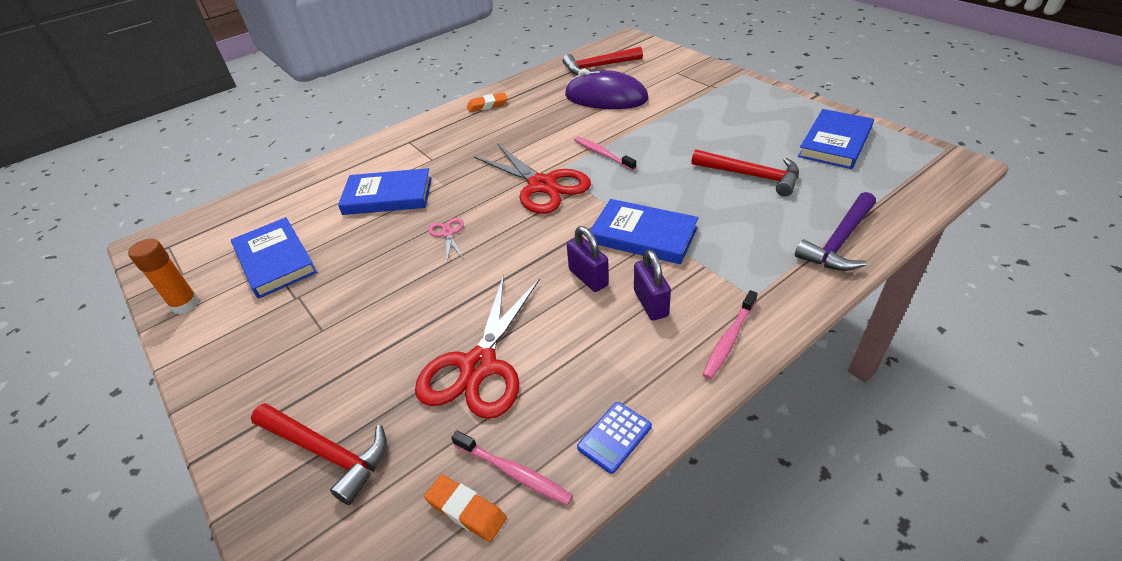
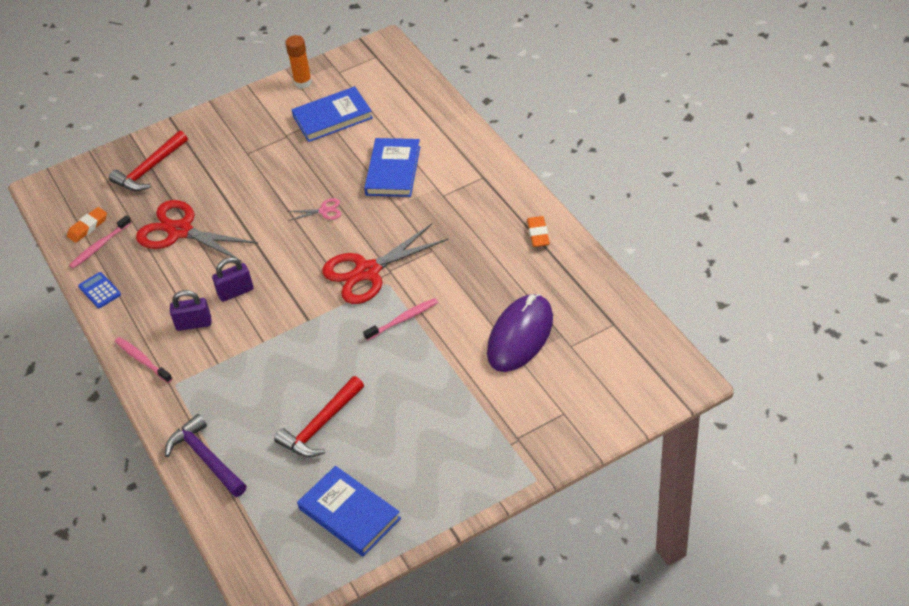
camera: 100 degrees right, 5 degrees up
(598, 67) = (606, 338): red hammer -> none
(643, 235) = (269, 331): blue book -> none

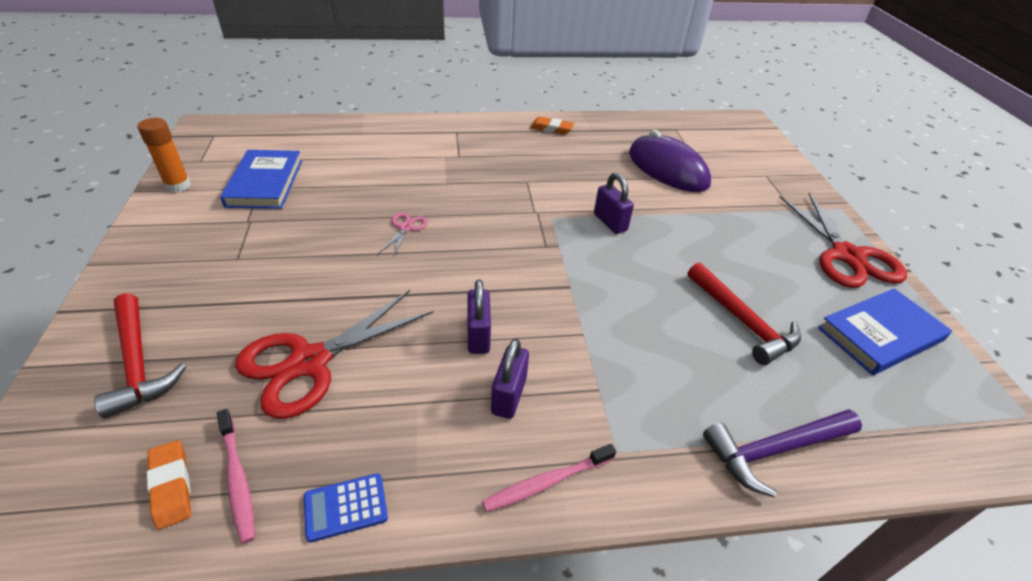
camera: 75 degrees left, 5 degrees down
(367, 271) = (525, 225): red scissors -> red scissors (847, 256)
(393, 171) = (394, 171): blue book -> none
(403, 319) = (610, 222): pink toothbrush -> purple padlock

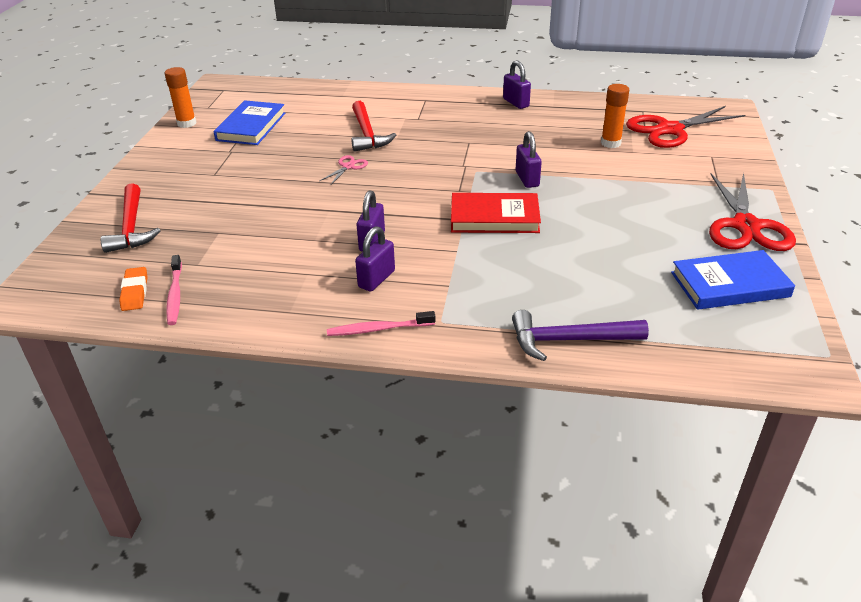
camera: 20 degrees right, 5 degrees down
(310, 362) = (243, 241): red scissors -> red scissors (670, 130)
(345, 507) = (237, 319): blue calculator -> none
(551, 129) = (516, 103): orange eraser -> purple padlock
(602, 279) = (494, 217): none -> red book
(667, 169) = (610, 143): purple mouse -> orange glue stick
(743, 321) = (602, 260): red hammer -> red hammer (367, 134)

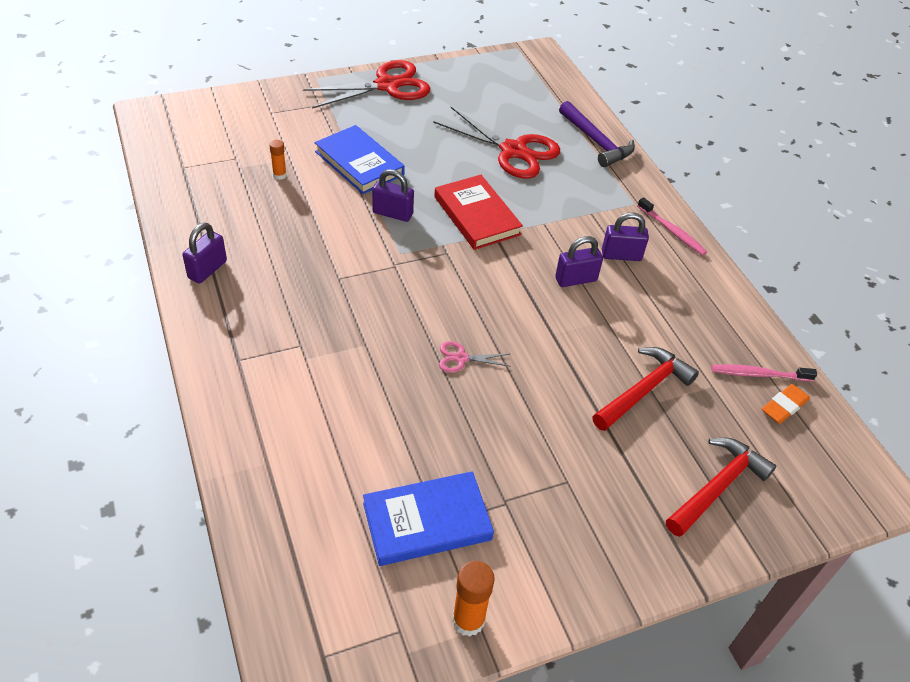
camera: 125 degrees left, 10 degrees up
(175, 295) = (758, 374): pink toothbrush -> pink toothbrush turned 135 degrees counterclockwise
(367, 134) = (373, 377): red hammer -> red hammer (644, 390)
(527, 179) = (392, 213): purple padlock -> purple padlock turned 60 degrees clockwise
(610, 143) = (279, 175): orange glue stick -> orange glue stick, size x0.60
(670, 130) = (225, 142): red scissors -> red scissors (513, 151)
(729, 284) = (473, 86): blue book -> blue book (359, 163)

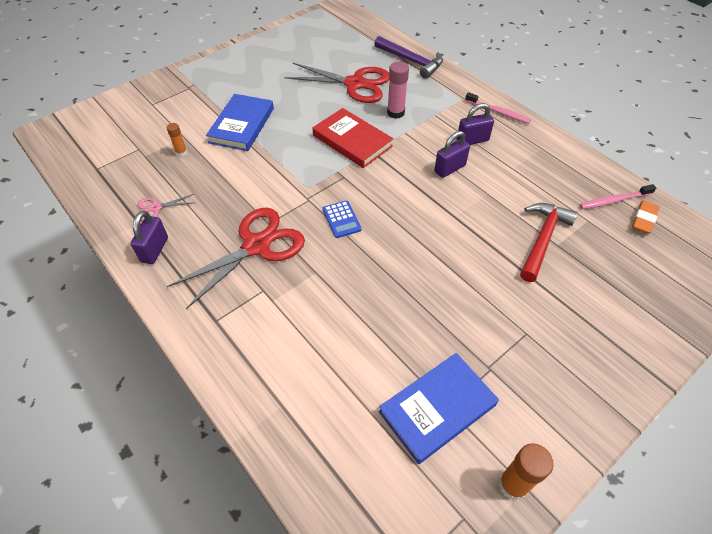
camera: 15 degrees left, 5 degrees up
(359, 163) = (242, 125): blue book -> blue book turned 75 degrees clockwise
(387, 85) = (236, 59): red scissors -> red scissors (256, 246)
(392, 213) = (287, 158): purple padlock -> none
(421, 298) = (341, 219): none -> blue calculator
(461, 358) = (396, 258): pink scissors -> pink scissors (156, 208)
(545, 198) = (395, 113): none -> pink glue stick
(717, 486) = (634, 297): red hammer -> none

